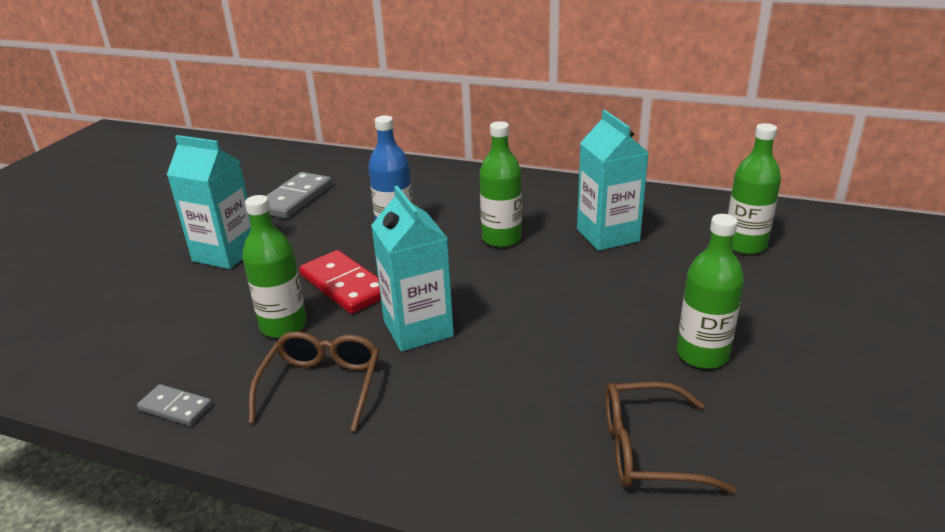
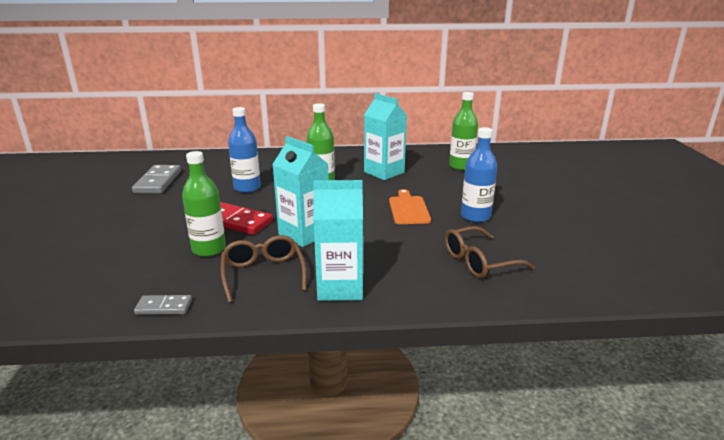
camera: 25 degrees left, 5 degrees down
(225, 253) = (129, 219): turquoise carton -> turquoise carton (340, 287)
(600, 315) = (408, 209): none -> orange cutting board
(702, 355) = (475, 216): green bottle -> blue bottle

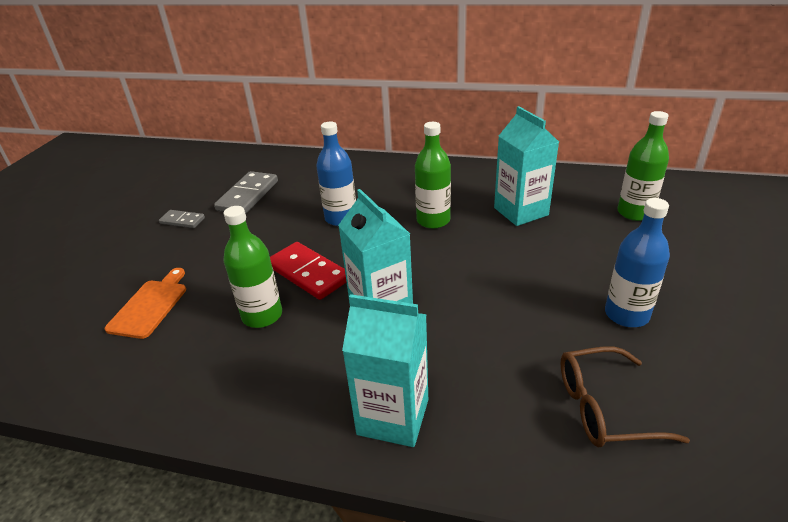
camera: 20 degrees right, 10 degrees up
(164, 307) = (180, 403): grey domino -> grey domino (182, 221)
(263, 273) = (308, 370): brown glasses -> none
(408, 209) = (532, 285): orange cutting board -> orange cutting board (150, 306)

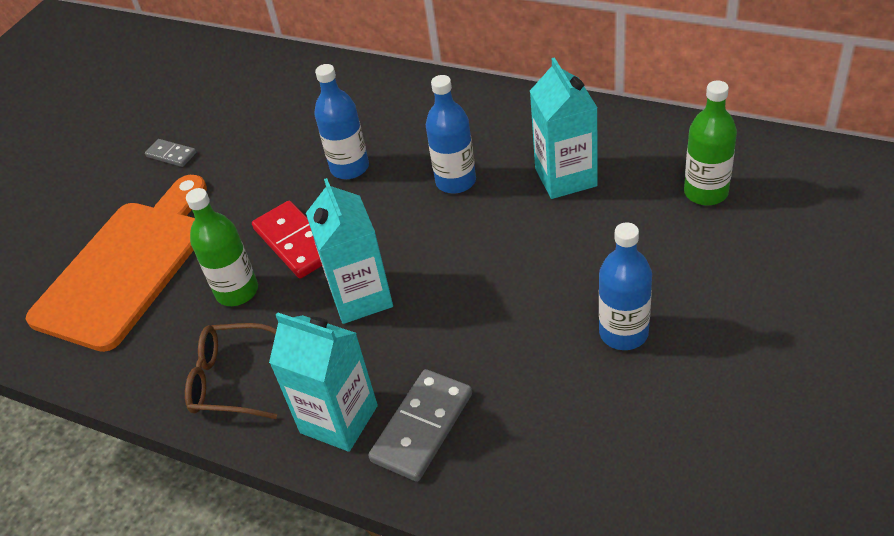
camera: 15 degrees right, 10 degrees up
(150, 306) = (126, 267): orange cutting board -> orange cutting board, size x2.11
(248, 196) = (250, 123): grey domino -> grey domino (422, 427)
(433, 220) = (456, 181): green bottle -> blue bottle
(603, 408) = (547, 435): brown glasses -> brown glasses (231, 380)

